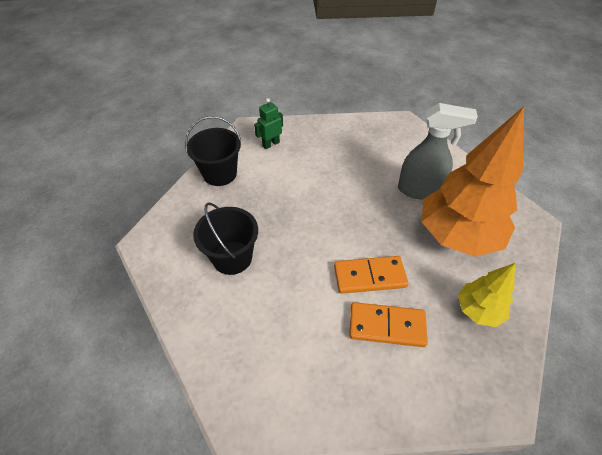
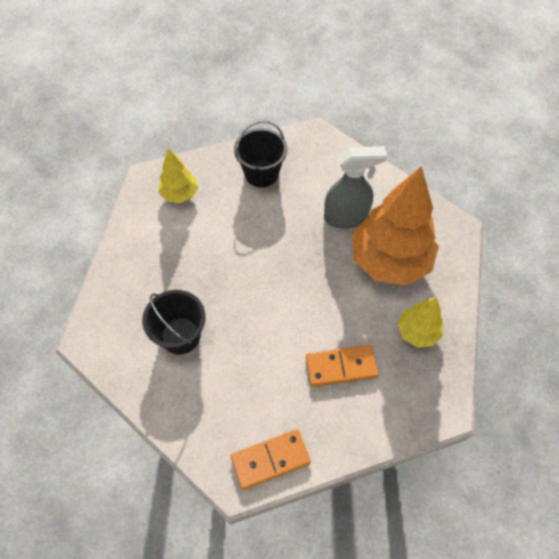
camera: 15 degrees left, 10 degrees up
(220, 174) = (136, 244): black bucket -> black bucket (261, 173)
(271, 144) = (179, 194): green robot -> yellow tree
(369, 276) = (316, 323): orange domino -> orange domino (270, 460)

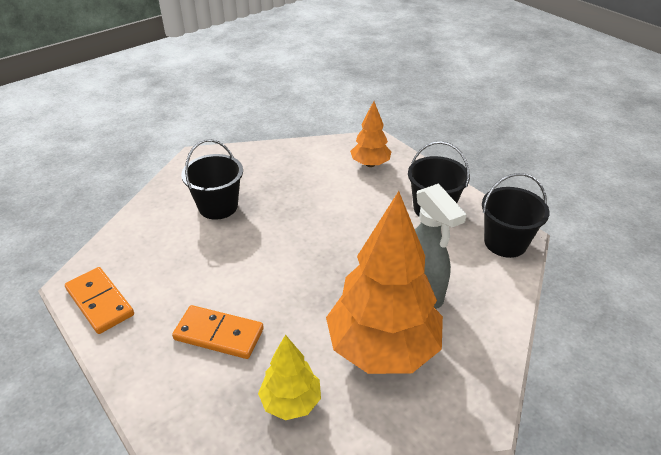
camera: 70 degrees right, 20 degrees down
(179, 194) = (370, 164): yellow tree -> orange tree
(318, 146) = (505, 242): none -> black bucket
(341, 366) = (219, 334): orange domino -> orange domino turned 45 degrees counterclockwise

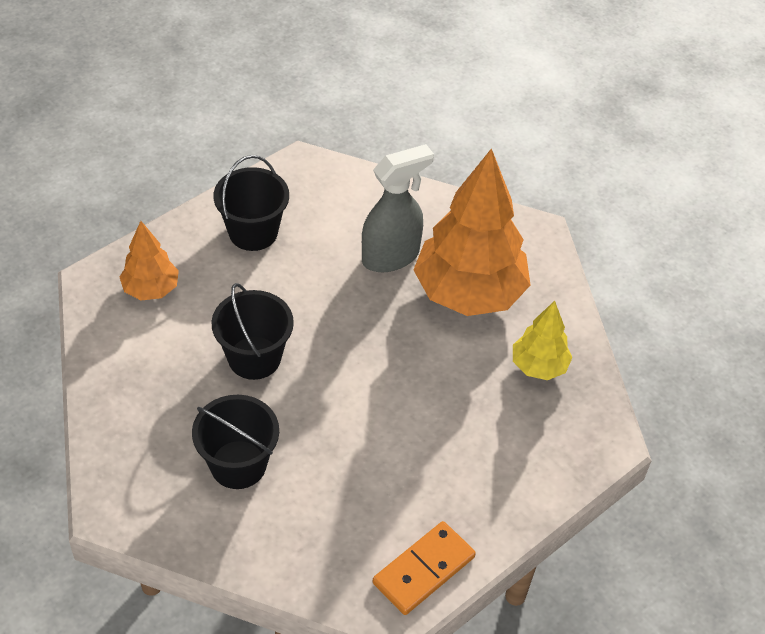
camera: 95 degrees left, 10 degrees up
(219, 334) = (463, 435): orange domino -> none
(505, 242) = (314, 177): black bucket -> black bucket (254, 358)

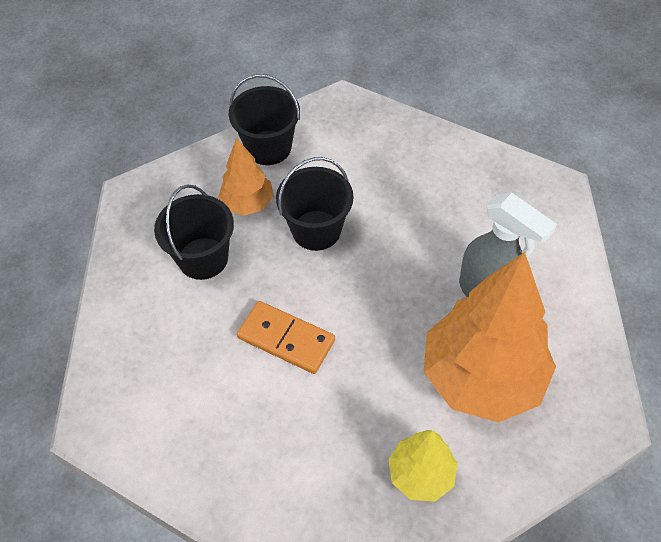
camera: 75 degrees right, 5 degrees up
(151, 289) = (352, 137): orange tree -> orange tree (248, 204)
(253, 232) = (453, 180): black bucket -> black bucket (268, 148)
(424, 570) = (140, 438): orange domino -> orange domino (286, 339)

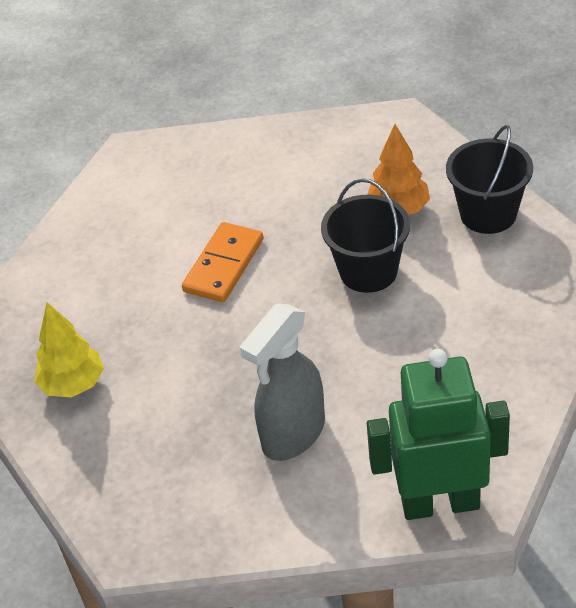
camera: 90 degrees right, 10 degrees down
(203, 258) = (319, 188): black bucket -> none
(481, 377) = (182, 431): orange tree -> none
(554, 207) = (440, 503): none -> green robot

